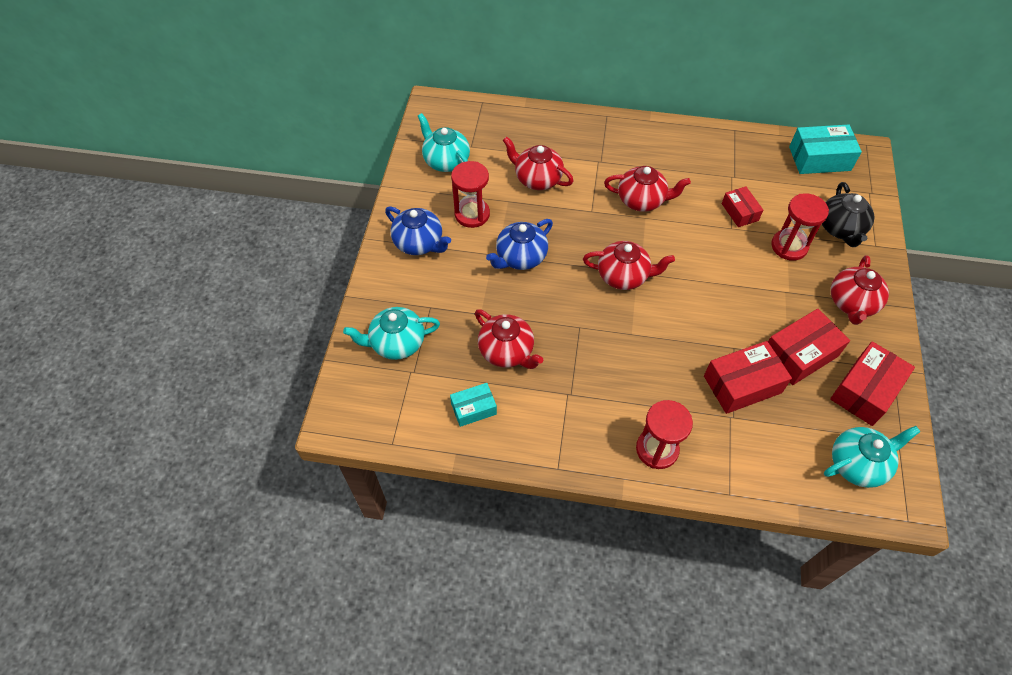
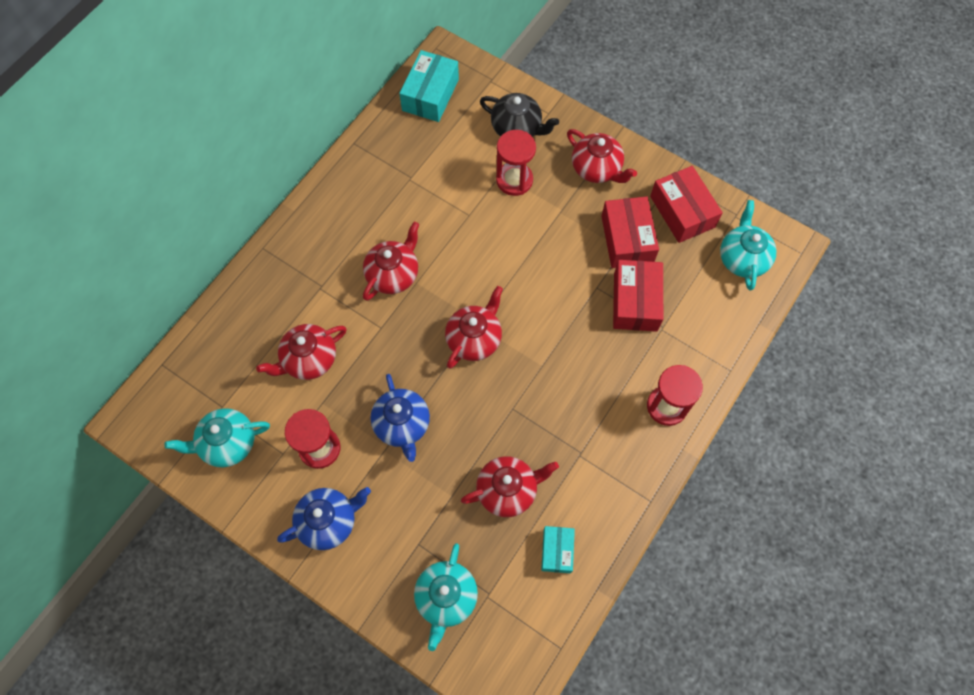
camera: 65 degrees left, 10 degrees up
(740, 212) = (454, 197): red box -> none

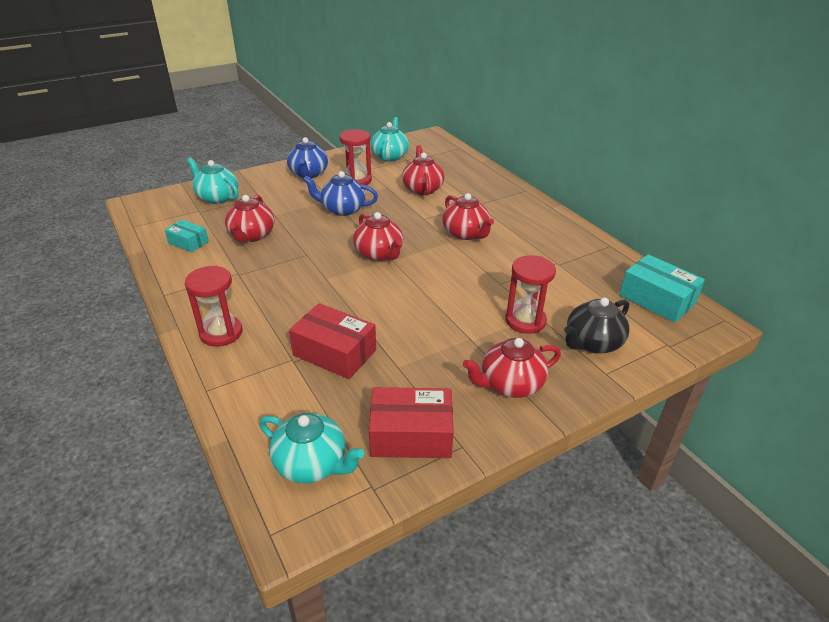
camera: 115 degrees right, 30 degrees down
(627, 239) = (407, 374): red box -> none

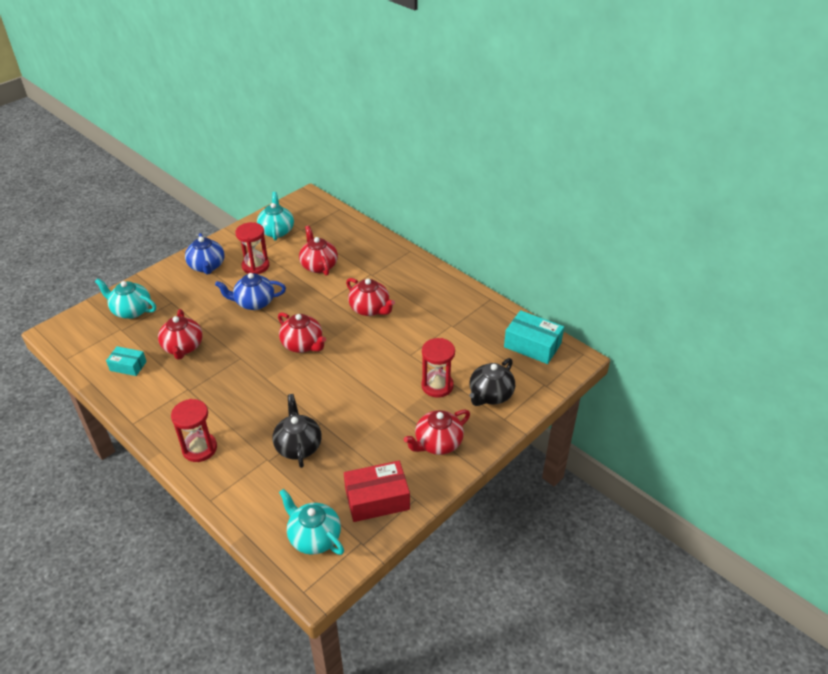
camera: 15 degrees left, 5 degrees up
(312, 464) = (314, 537): turquoise teapot -> turquoise teapot turned 150 degrees counterclockwise
(334, 353) = (298, 446): red box -> black teapot

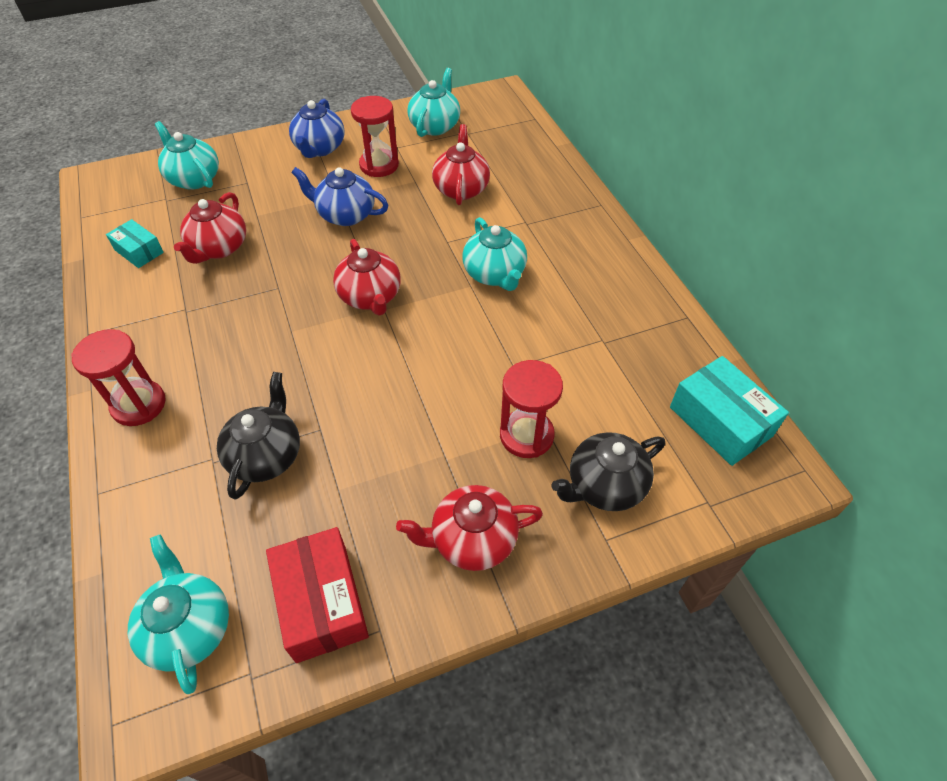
camera: 25 degrees right, 10 degrees up
(370, 309) = (495, 274): red teapot -> turquoise teapot
(377, 499) = (321, 602): red box -> red box turned 60 degrees clockwise

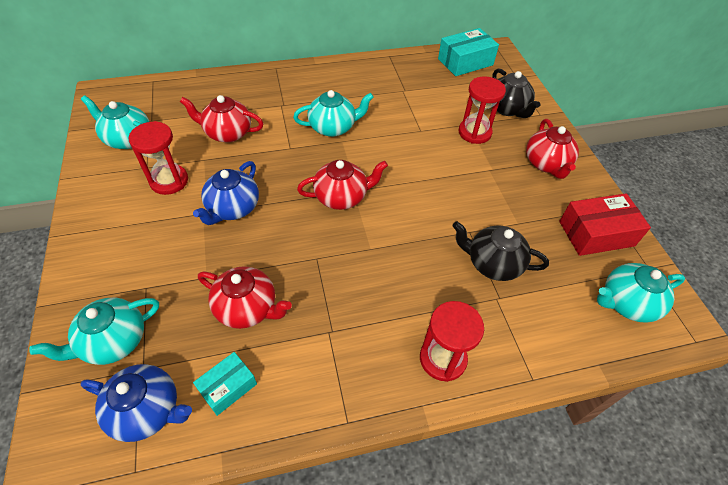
camera: 85 degrees left, 0 degrees up
(319, 148) = (117, 224): blue teapot -> blue teapot (147, 410)

